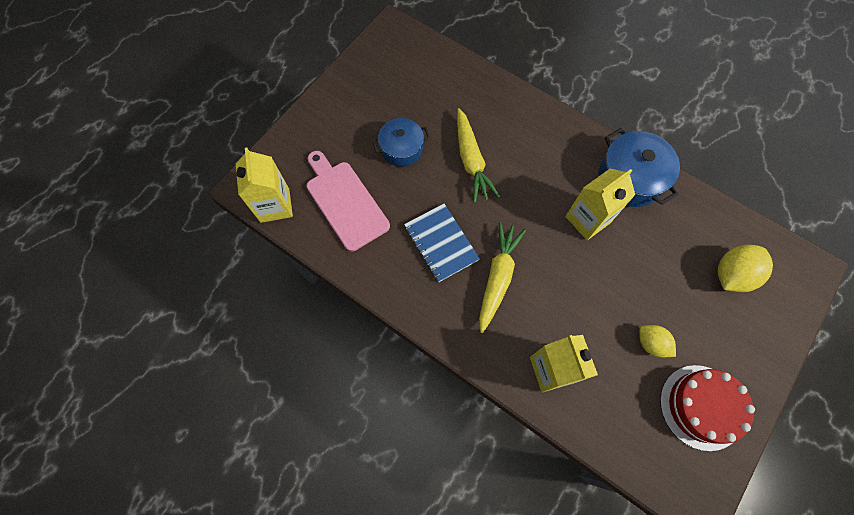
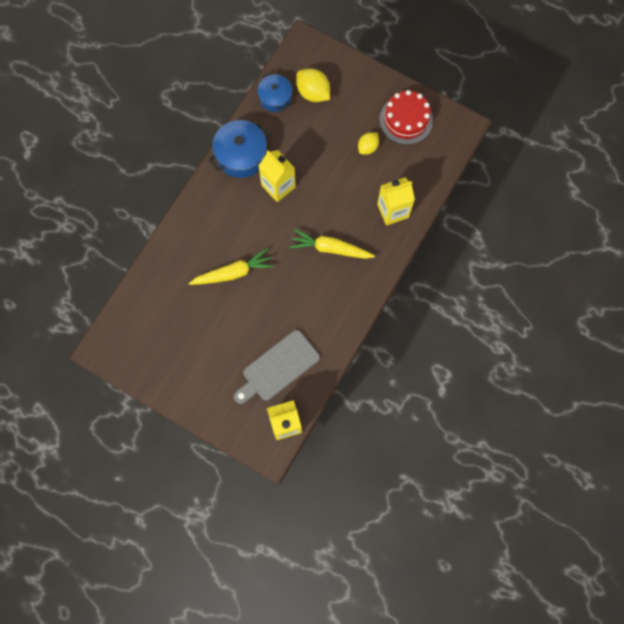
camera: 95 degrees left, 5 degrees up
(345, 202) = (278, 367): pink cutting board -> grey cutting board
(402, 149) = (226, 328): blue pot -> blue pot (275, 98)
(441, 243) = (307, 290): blue notebook -> none

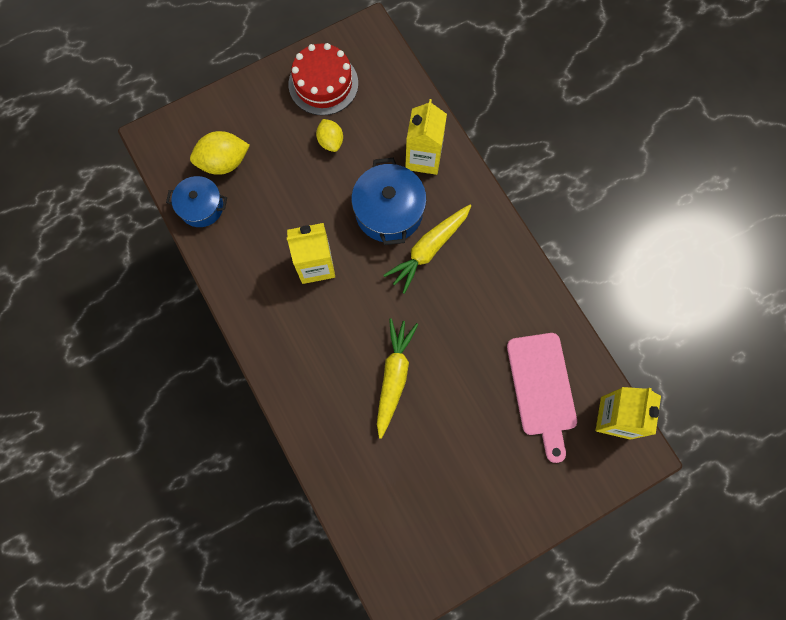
camera: 60 degrees left, 0 degrees up
(241, 155) = (249, 286): blue pot -> blue pot (389, 211)
(278, 367) = (542, 389): grey cutting board -> pink cutting board

